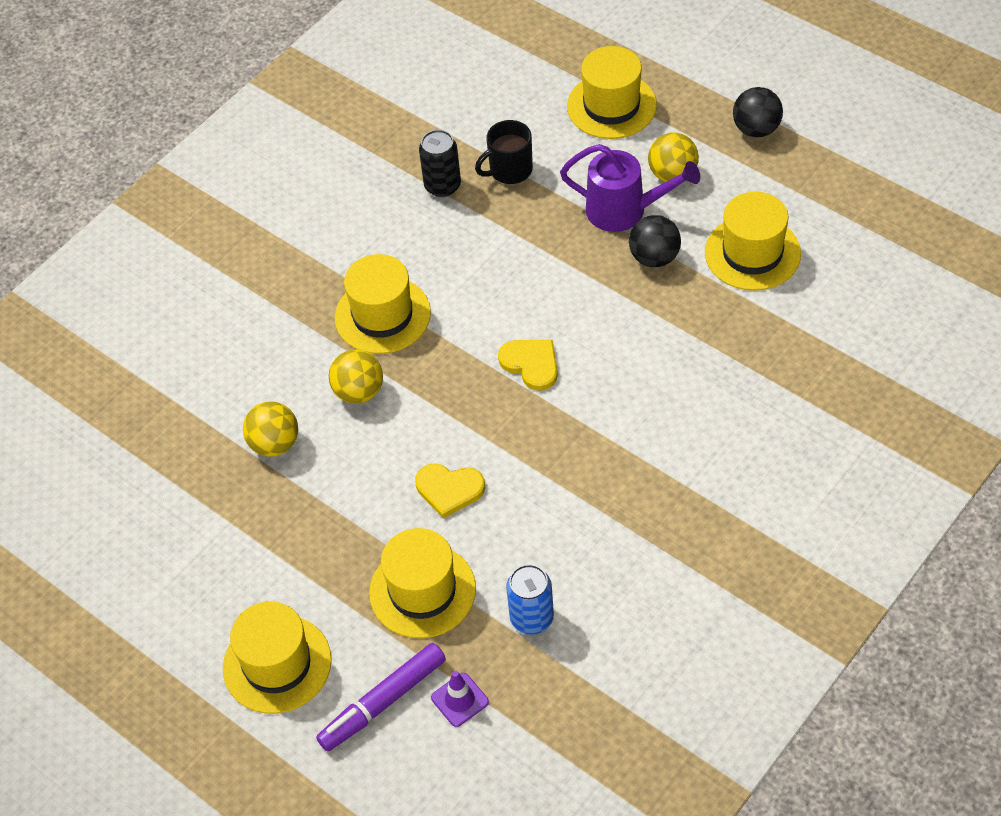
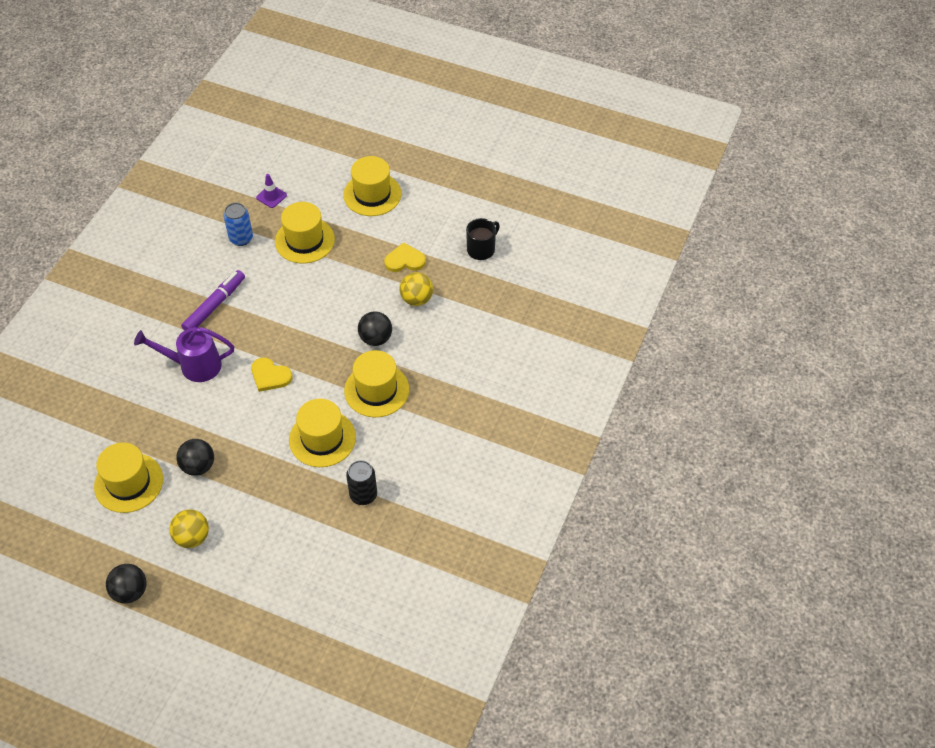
camera: 160 degrees right, 0 degrees up
(359, 392) = (376, 338): yellow ball -> black ball
(383, 702) = (311, 188): purple marker -> purple marker (214, 305)
(449, 489) = (303, 293): yellow heart -> yellow heart (405, 260)
(510, 170) = (316, 518): black mug -> black mug (481, 249)
(611, 106) = (248, 592): yellow hat -> yellow hat (322, 438)
(625, 211) = (224, 500): purple watering can -> purple watering can (193, 365)

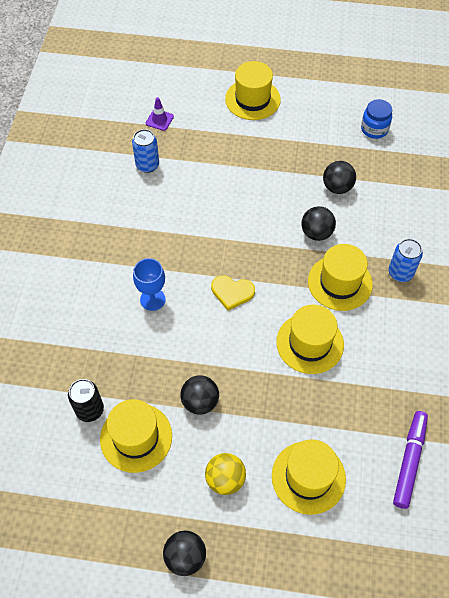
camera: 15 degrees left, 5 degrees up
(193, 365) = (152, 299): purple watering can -> blue goblet
(214, 305) = (148, 235): purple marker -> purple marker (409, 461)
(304, 240) = (208, 154): yellow hat -> yellow hat (308, 477)
(363, 495) = (374, 391): black can -> black can (90, 410)
(405, 260) = (310, 153): yellow heart -> none
(416, 299) = (337, 187): yellow ball -> black ball
(440, 394) = (400, 273): none -> blue can
(481, 249) = (374, 129): black mug -> blue jar

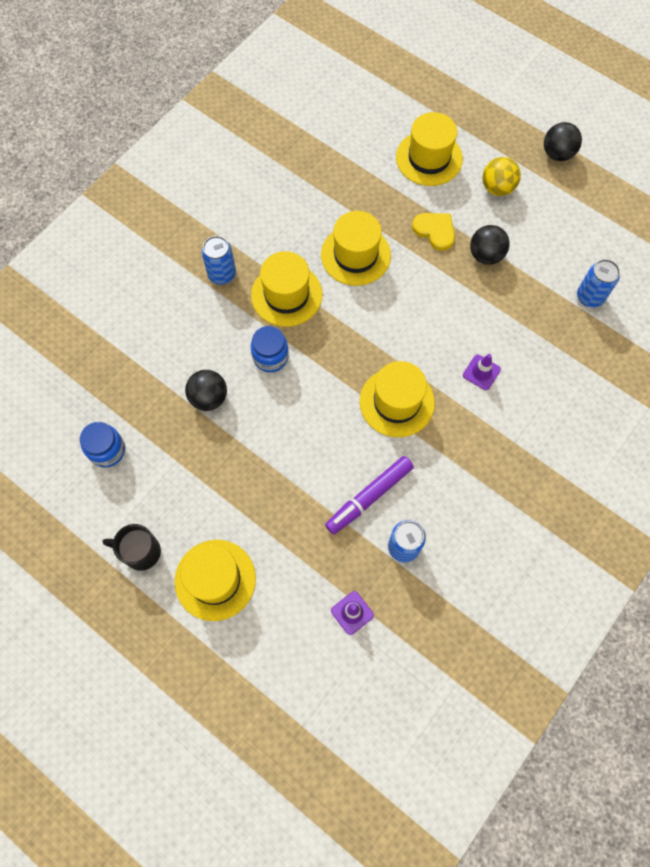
camera: 150 degrees left, 10 degrees up
(90, 410) = (589, 297): black can -> blue can
(136, 437) = (557, 254): yellow hat -> yellow hat (397, 402)
(152, 299) = (481, 372): blue goblet -> purple traffic cone
(232, 292) = (397, 339): yellow heart -> yellow heart (435, 231)
(307, 92) = (141, 552): none -> black mug
(316, 233) = (270, 357): black ball -> blue jar
(409, 461) = (341, 131): purple marker -> purple marker (369, 497)

